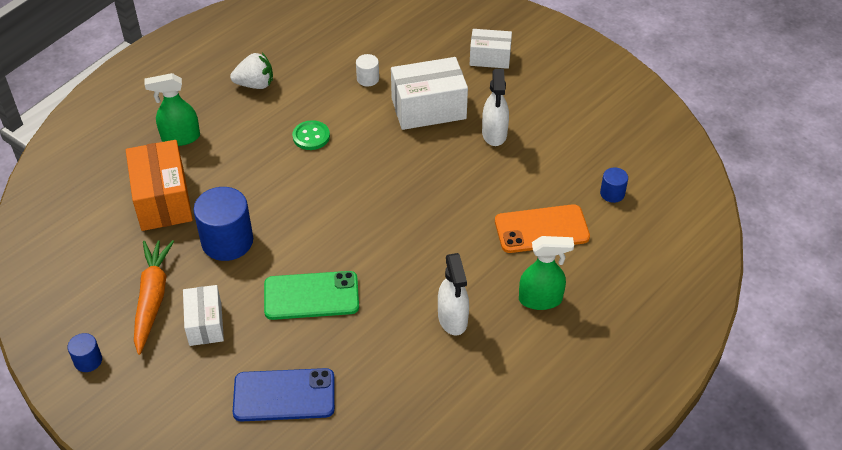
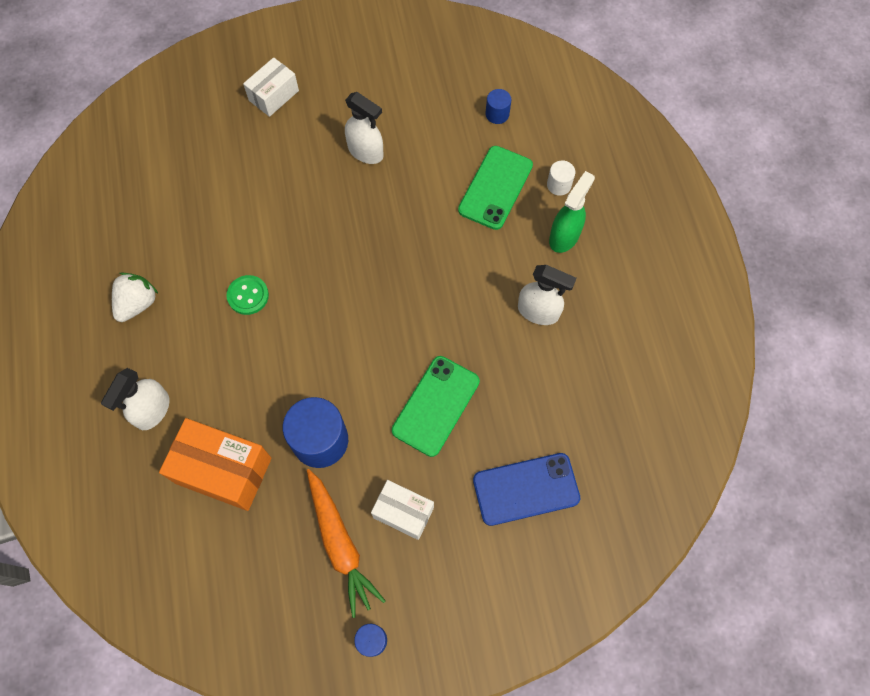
camera: 55 degrees left, 20 degrees up
(152, 299) = (340, 544): orange carrot -> orange carrot turned 150 degrees counterclockwise
(180, 137) = (152, 410): green spray bottle -> white spray bottle
(284, 395) = (526, 489): blue phone -> blue phone turned 45 degrees clockwise
(368, 79) = (215, 205): white cylinder -> white cylinder (559, 185)
(428, 109) = (294, 181): white box -> none
(541, 229) = (495, 188): orange phone -> green phone

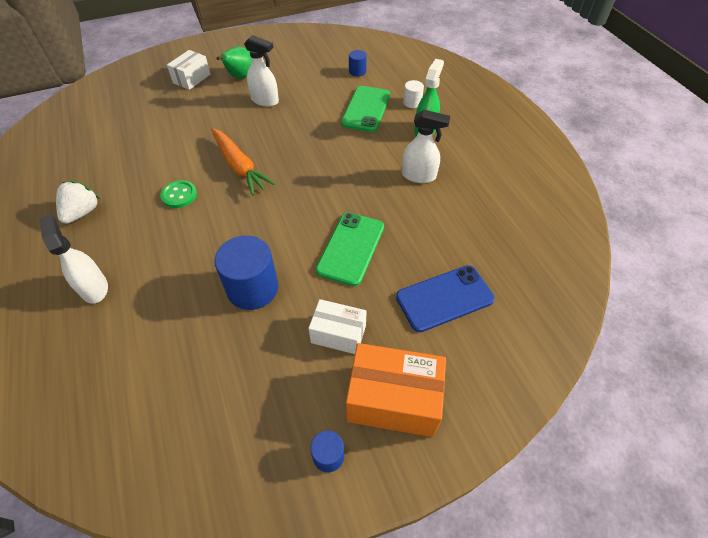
camera: 10 degrees left, 15 degrees down
(152, 410) = (94, 288): white spray bottle -> white spray bottle turned 135 degrees clockwise
(223, 470) = (163, 325): orange box -> orange box (393, 400)
(338, 102) = (240, 77): none -> green pear
(340, 544) = (282, 370): orange carrot -> orange carrot (239, 167)

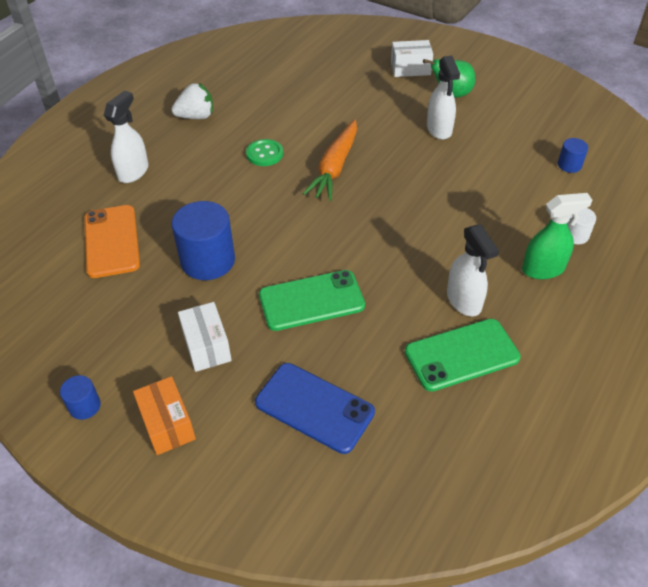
camera: 55 degrees right, 5 degrees down
(160, 345) = (112, 241): none -> orange phone
(366, 109) = (517, 205): green phone -> green phone (461, 355)
(393, 400) = (167, 424): orange box -> orange box, size x0.62

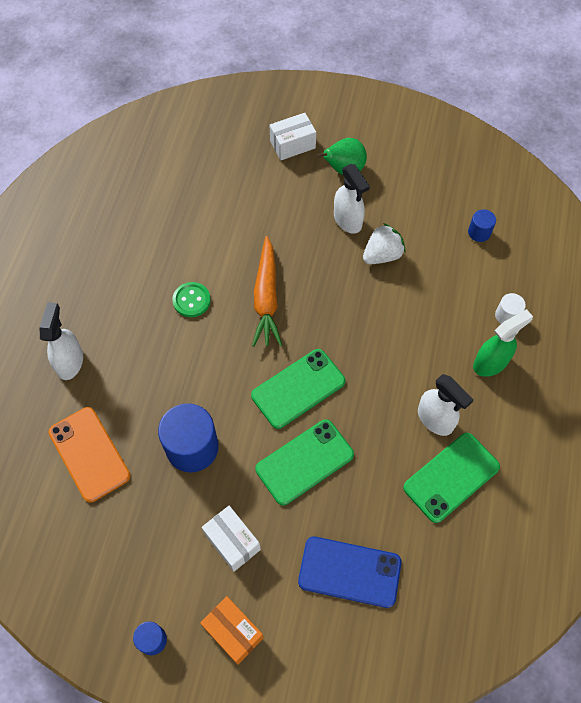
camera: 20 degrees left, 15 degrees up
(196, 116) = (101, 270): white strawberry -> white strawberry (382, 255)
(333, 241) = (298, 388): none -> green phone

